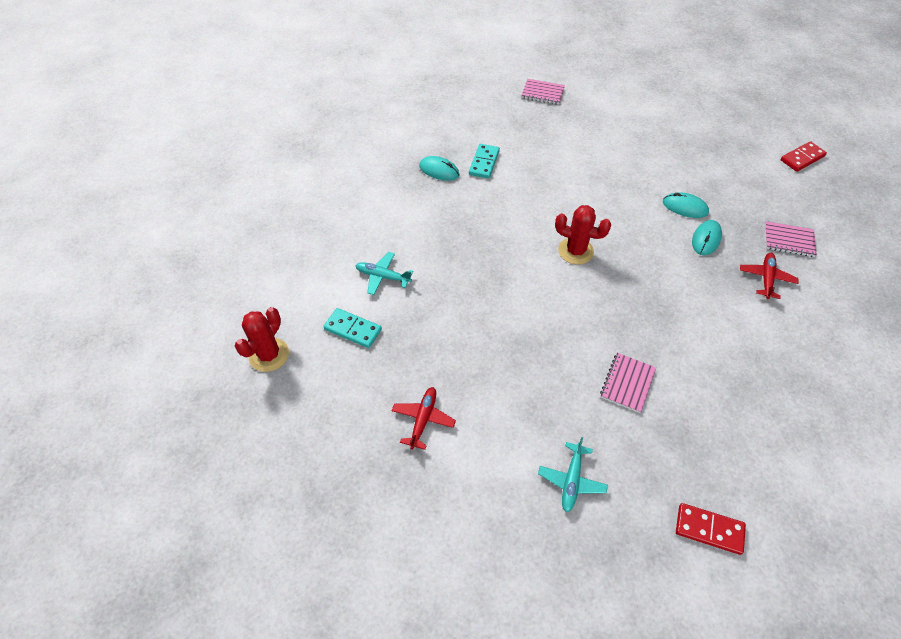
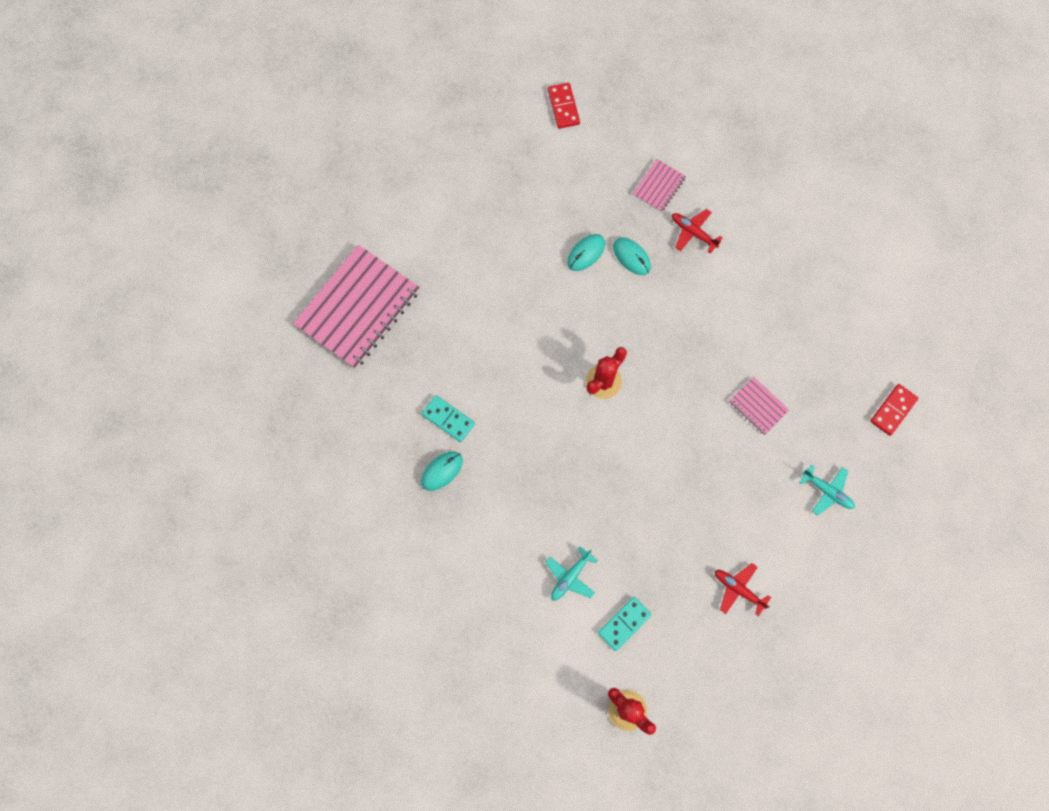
camera: 70 degrees left, 20 degrees up
(542, 93) = (358, 308): pink notebook -> pink notebook, size x2.20

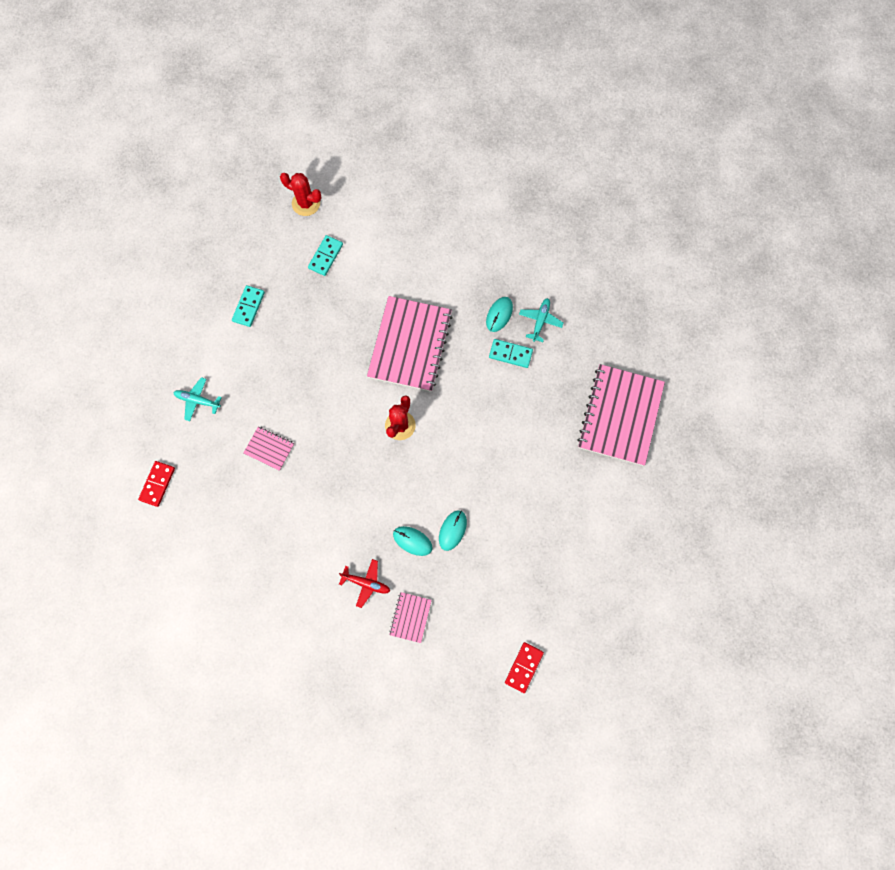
camera: 160 degrees right, 0 degrees up
(559, 471) = (410, 345): none -> pink notebook
(563, 107) = (523, 667): red domino -> red domino turned 60 degrees clockwise
(570, 577) = (375, 274): turquoise plane -> turquoise plane (540, 321)
(738, 589) = (249, 307): red plane -> turquoise domino

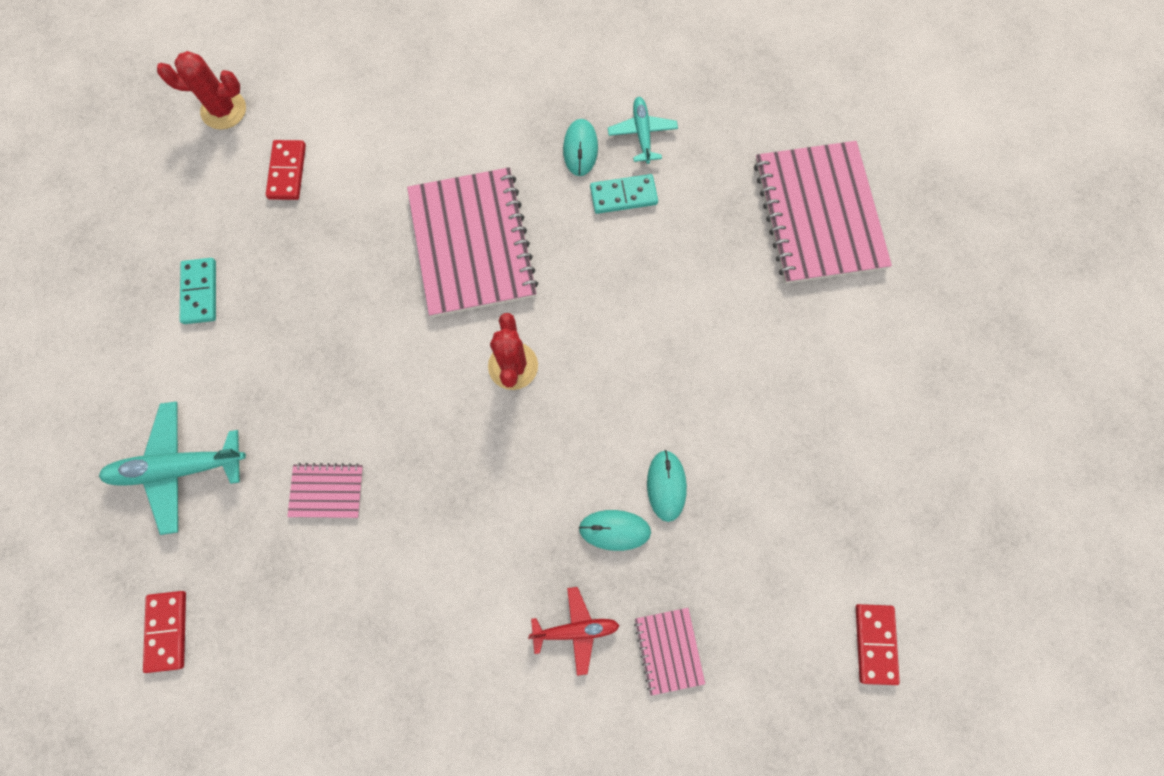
camera: 25 degrees left, 0 degrees up
(197, 400) = (178, 468): turquoise plane -> turquoise plane, size x1.66
(325, 256) = (287, 172): turquoise domino -> red domino

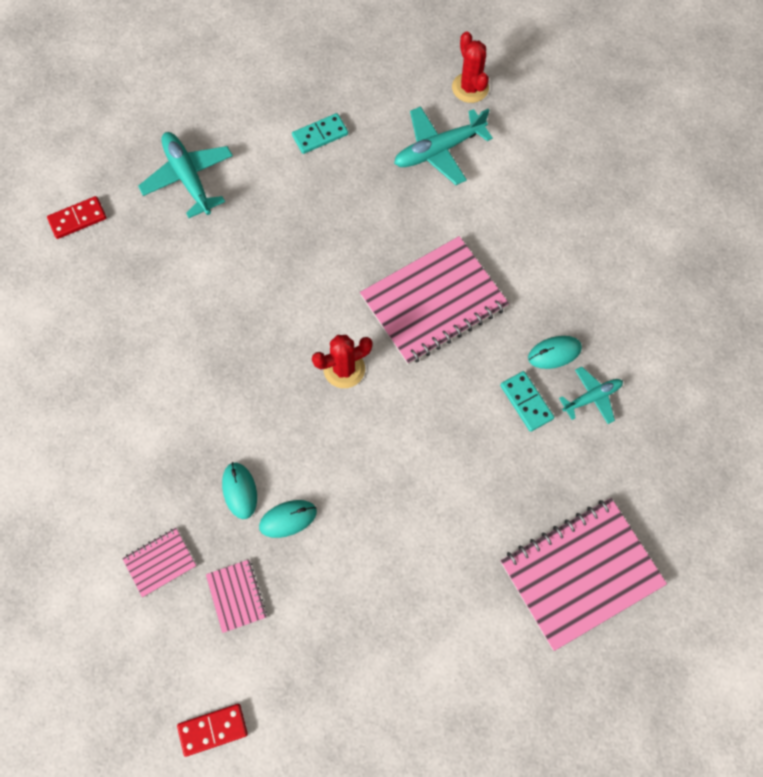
camera: 70 degrees right, 5 degrees down
(287, 172) = (438, 150): red domino -> turquoise plane
(327, 491) = (203, 277): pink notebook -> pink notebook (236, 596)
(575, 630) = (155, 487): red plane -> none

